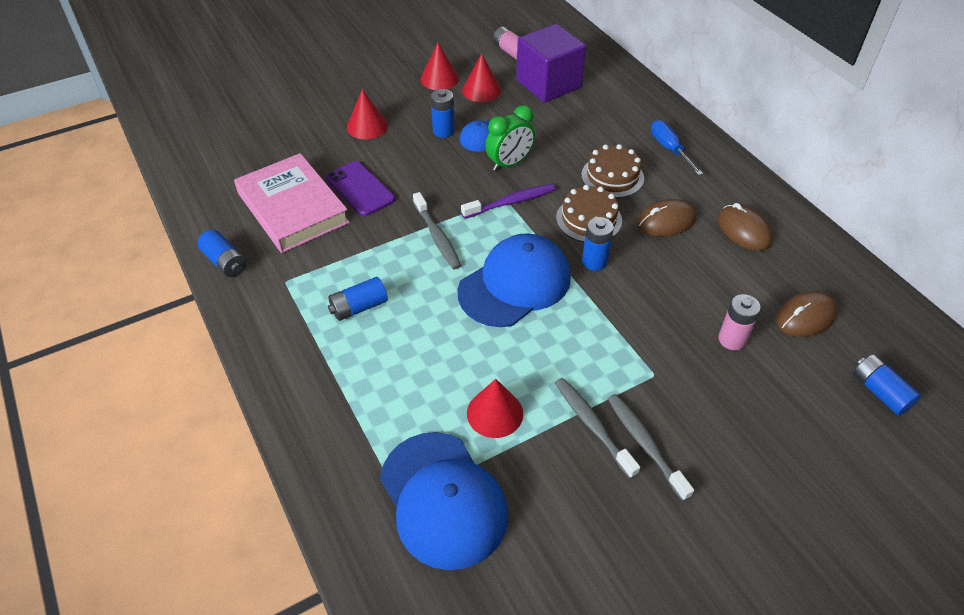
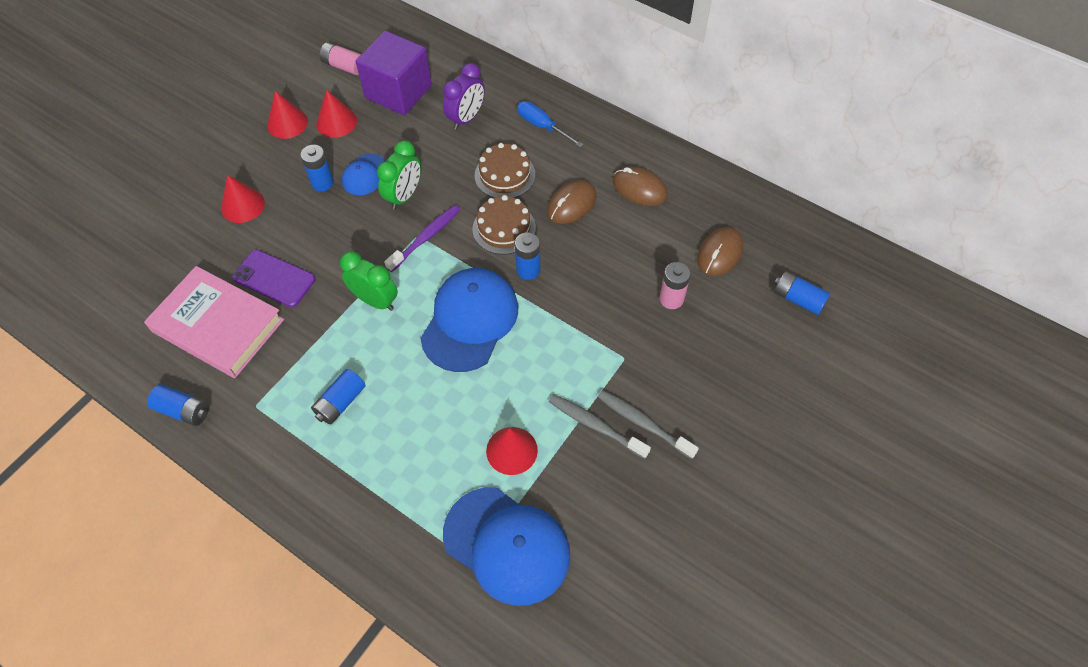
camera: 25 degrees left, 10 degrees up
(437, 236) = (375, 300): grey toothbrush -> green clock
(599, 121) = (466, 118): none -> purple clock

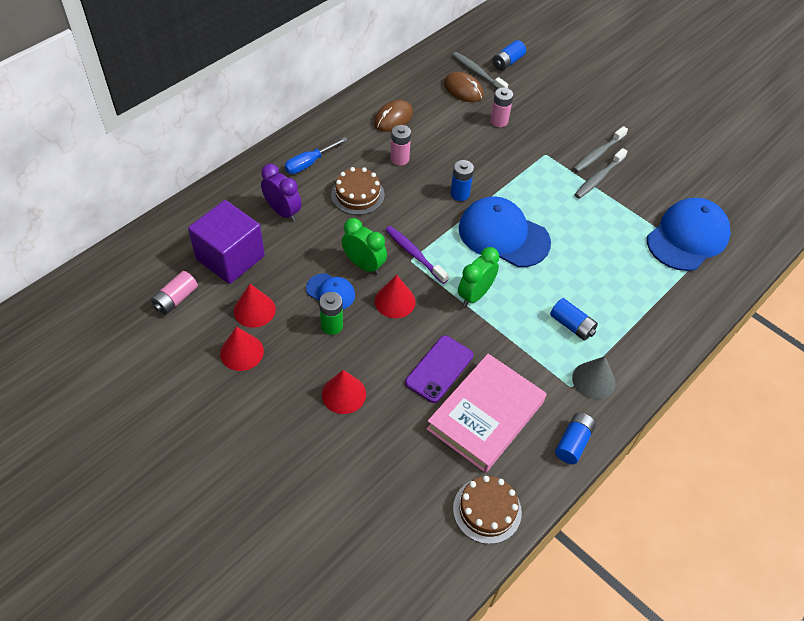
camera: 85 degrees left, 5 degrees down
(264, 429) = (593, 380): none -> grey cone
(322, 183) = (332, 325): blue battery -> green battery
(504, 228) = (415, 203): brown cake -> brown cake (487, 510)
(511, 450) = (616, 225): red cone -> red cone (395, 301)
(571, 204) = (399, 159): brown mouse -> pink battery
(760, 266) = (477, 73): none -> grey toothbrush

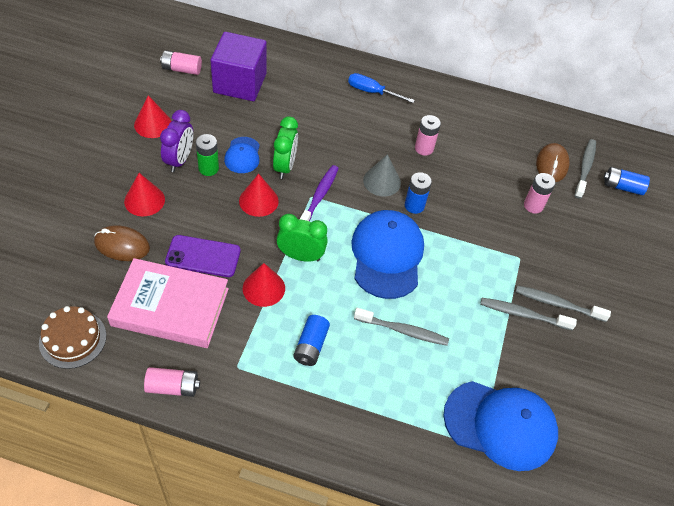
camera: 60 degrees right, 0 degrees up
(254, 310) = (197, 116): red cone -> red cone (263, 288)
(283, 212) = (307, 95): purple clock -> purple clock (179, 160)
(357, 195) = (360, 135): brown cake -> none
(393, 118) = (470, 127): brown mouse -> brown mouse (122, 245)
(573, 443) = (173, 387): blue battery -> pink battery
(582, 258) = (403, 330): none -> grey toothbrush
(593, 380) = (254, 384): grey cone -> grey cone (382, 181)

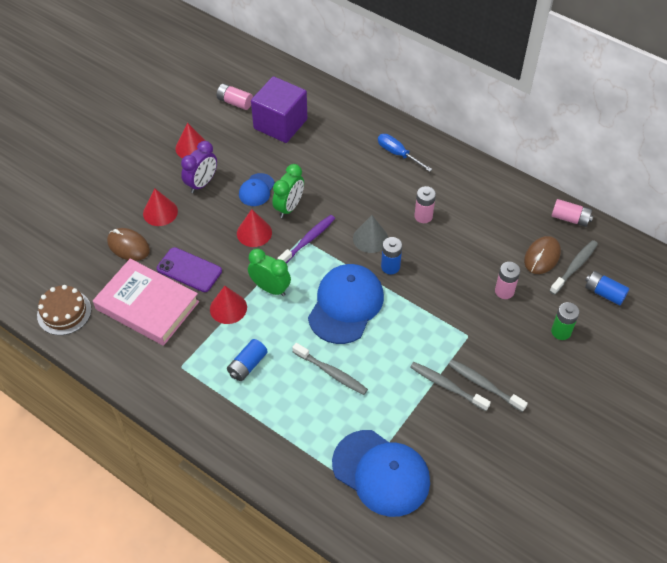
camera: 25 degrees right, 0 degrees up
(173, 387) = (125, 369): pink battery -> pink battery (570, 218)
(208, 168) = (223, 195): green battery -> green battery (561, 331)

